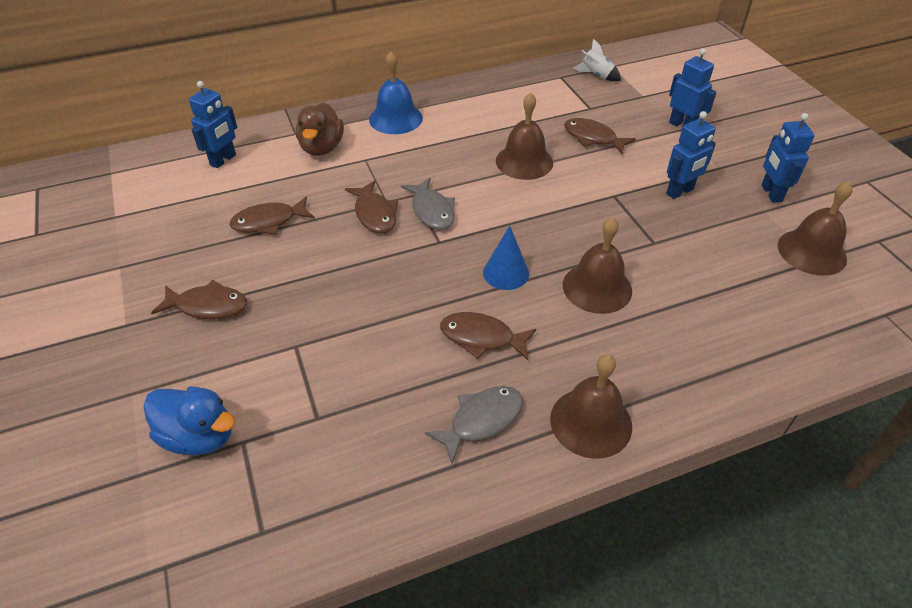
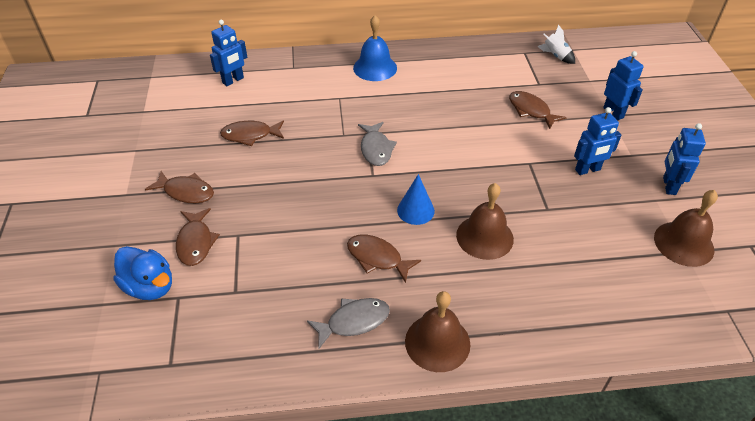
camera: 15 degrees right, 0 degrees up
(322, 148) = (309, 83): brown duck -> none
(375, 214) = (331, 143): brown fish -> brown fish (195, 242)
(524, 161) = (465, 121): brown bell -> none

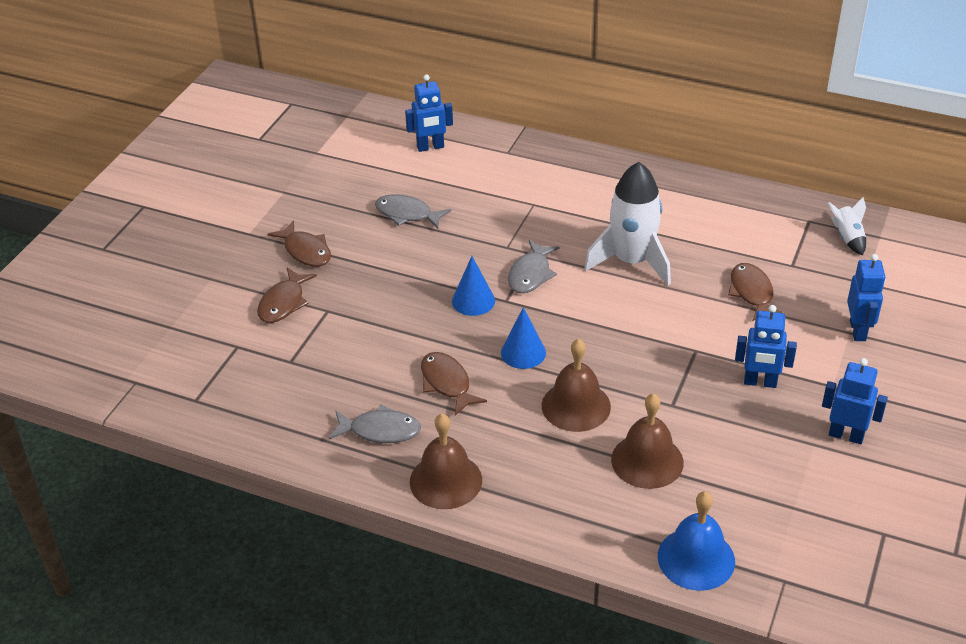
camera: 30 degrees right, 5 degrees down
(150, 286) = (218, 327): blue duck -> none
(250, 135) = (407, 214): brown fish -> grey fish
(349, 184) = (473, 301): none -> blue cone
(375, 67) = (602, 182): blue bell -> blue bell (696, 558)
(438, 116) = (632, 261): none -> white rocket
(669, 186) = (846, 435): blue robot -> blue robot turned 75 degrees clockwise
(683, 243) = (801, 499): brown bell -> brown bell (647, 461)

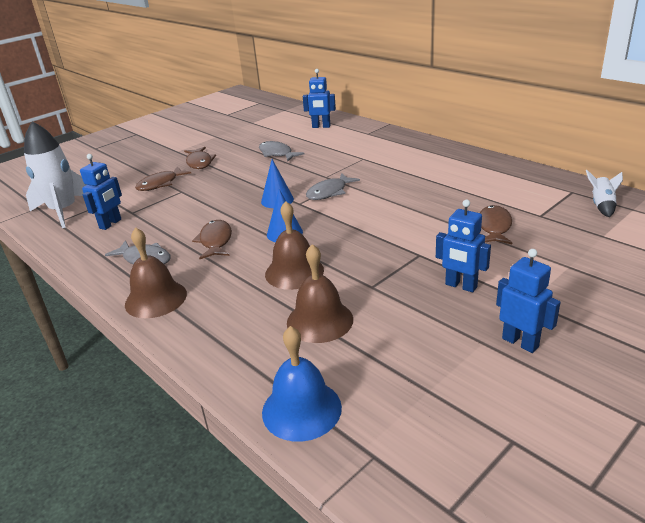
camera: 25 degrees right, 10 degrees down
(632, 261) = (409, 195): white rocket -> white rocket (64, 211)
(858, 331) = (578, 266): blue robot -> blue robot (110, 224)

